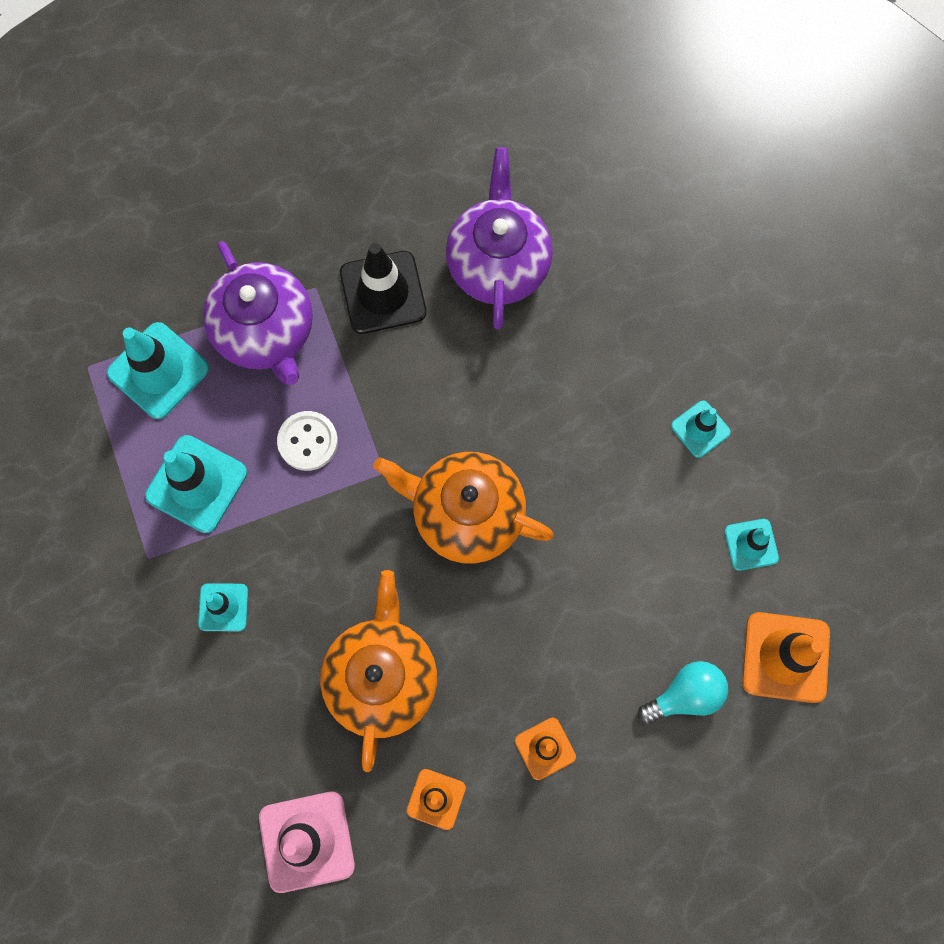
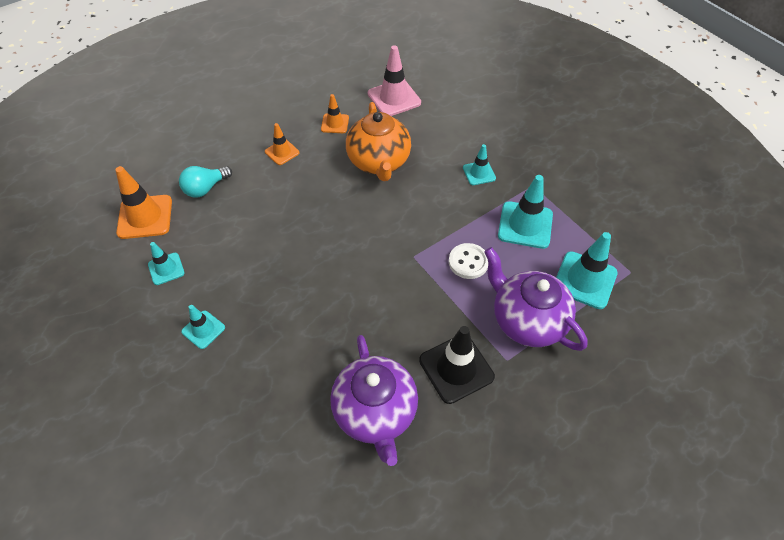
camera: 165 degrees right, 20 degrees down
(466, 514) = (354, 245): orange teapot -> none

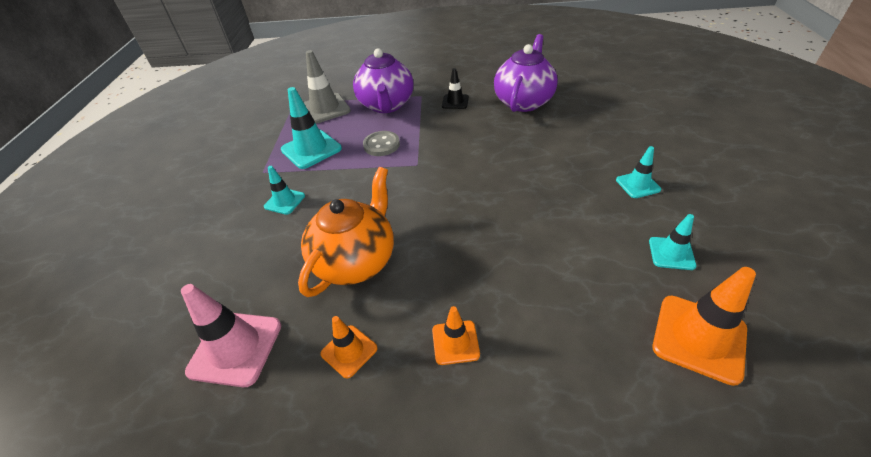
camera: 140 degrees left, 10 degrees down
(205, 188) = (594, 340): turquoise light bulb -> none
(456, 368) = (455, 102): black traffic cone -> black traffic cone, size x0.58
(468, 262) = (381, 145): white button -> grey button
(584, 280) = (325, 109): turquoise traffic cone -> grey traffic cone

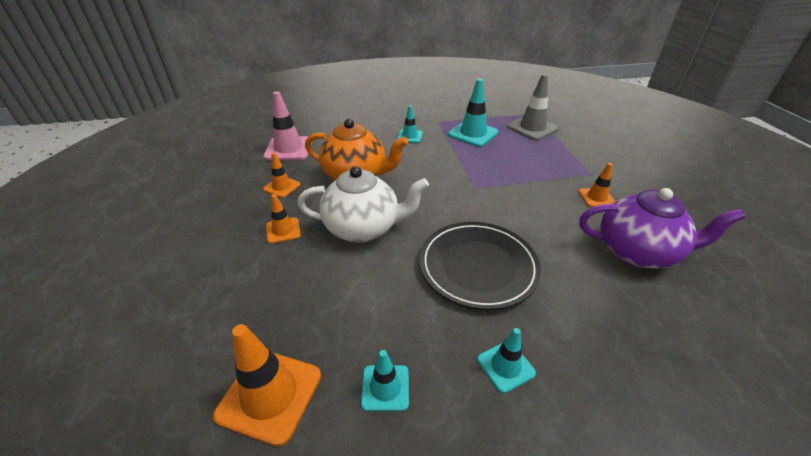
camera: 75 degrees right, 5 degrees down
(381, 145) = (495, 164): grey button -> none
(386, 105) = (559, 157): purple teapot -> none
(455, 102) = (596, 198): black traffic cone -> orange traffic cone
(466, 258) = (363, 228): none -> white teapot
(534, 181) = (478, 267): none -> black plate

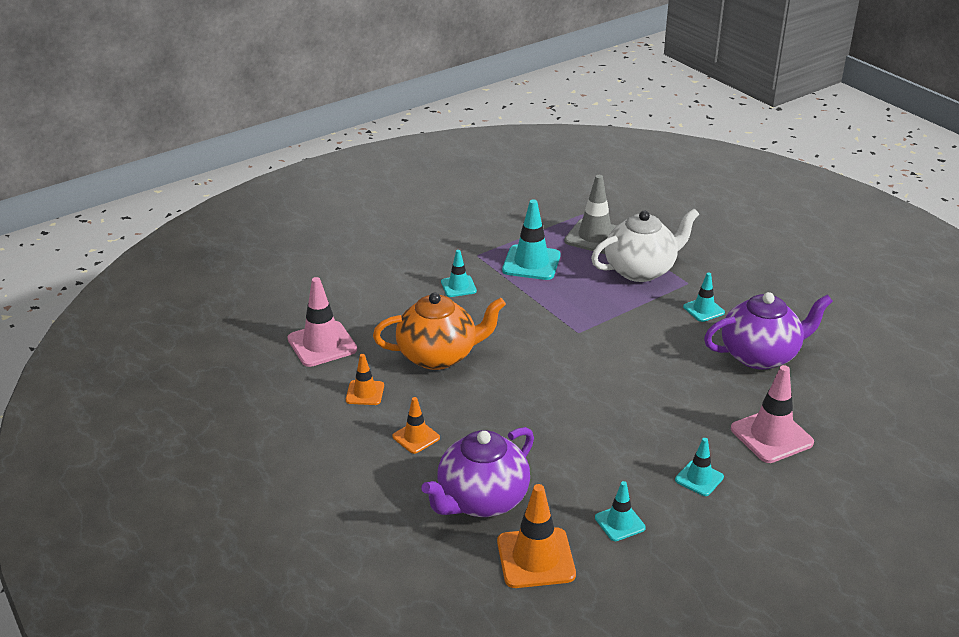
camera: 25 degrees left, 5 degrees down
(279, 306) = (481, 500): none -> purple teapot
(363, 228) = (497, 409): white teapot -> white teapot (641, 270)
(478, 267) = (632, 411): black plate -> none
(596, 198) = (703, 310): orange traffic cone -> turquoise traffic cone
(616, 344) = (771, 436): none -> pink traffic cone

